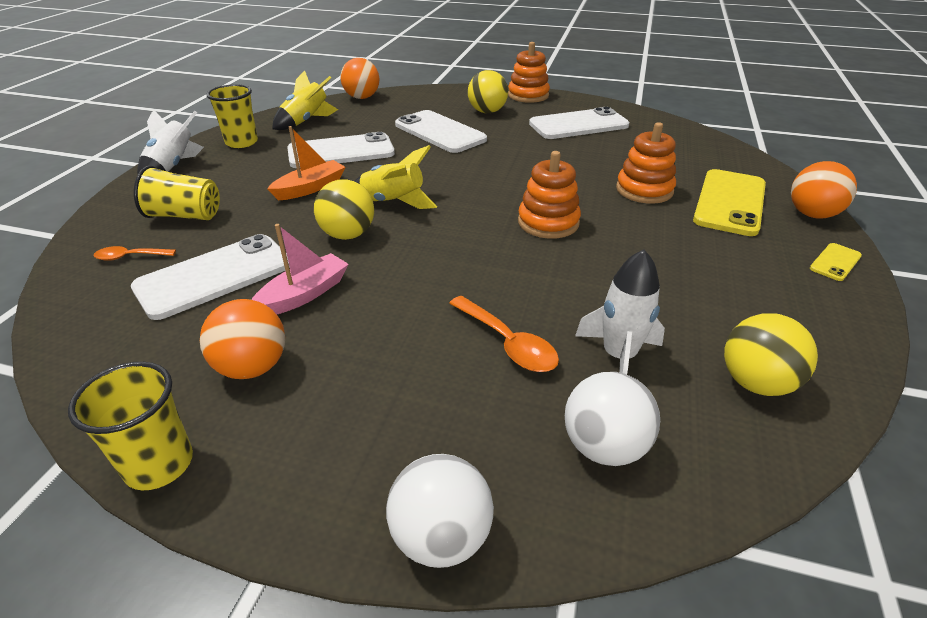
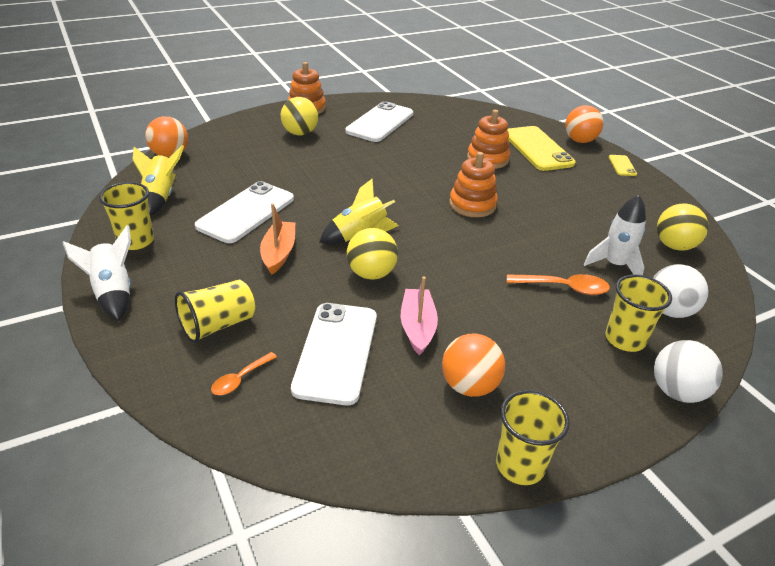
camera: 45 degrees left, 0 degrees up
(440, 132) = (294, 164): white phone -> none
(483, 436) = (625, 339): none -> yellow cup

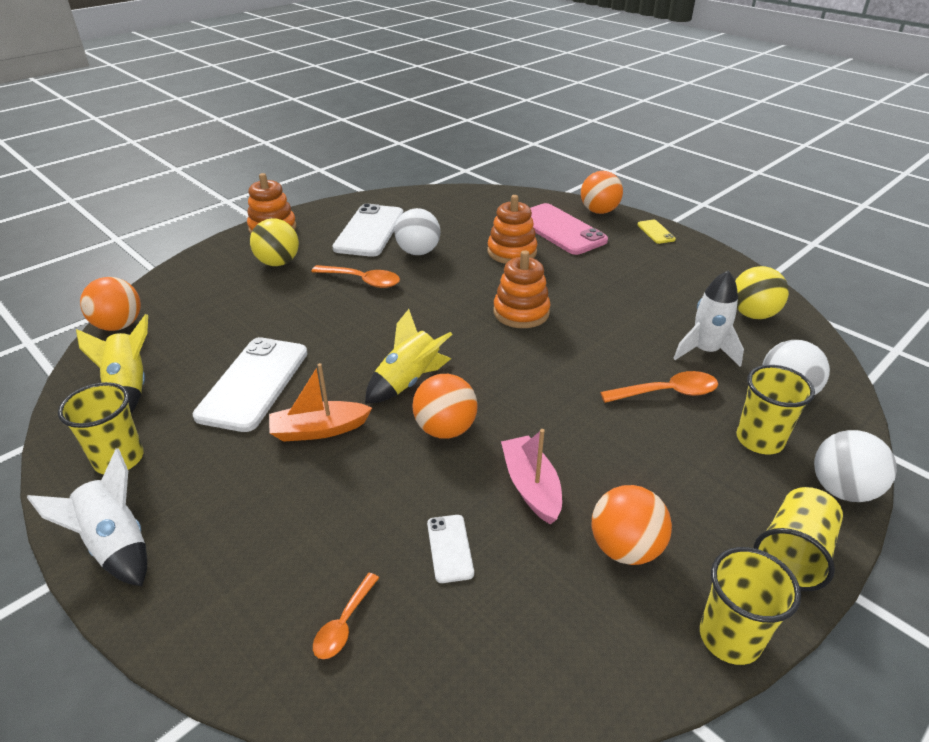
camera: 15 degrees left, 0 degrees up
(218, 325) = (282, 553): yellow cup -> yellow cup (792, 554)
(279, 253) = (319, 430): orange boat -> orange boat turned 90 degrees counterclockwise
(336, 352) = (450, 548): white phone -> white phone, size x0.46
(358, 158) = (362, 281): none -> orange spoon
(371, 273) = (445, 429): yellow ball -> orange ball
(411, 145) = (418, 252): none -> white ball
(537, 149) = (559, 229): yellow phone -> pink phone

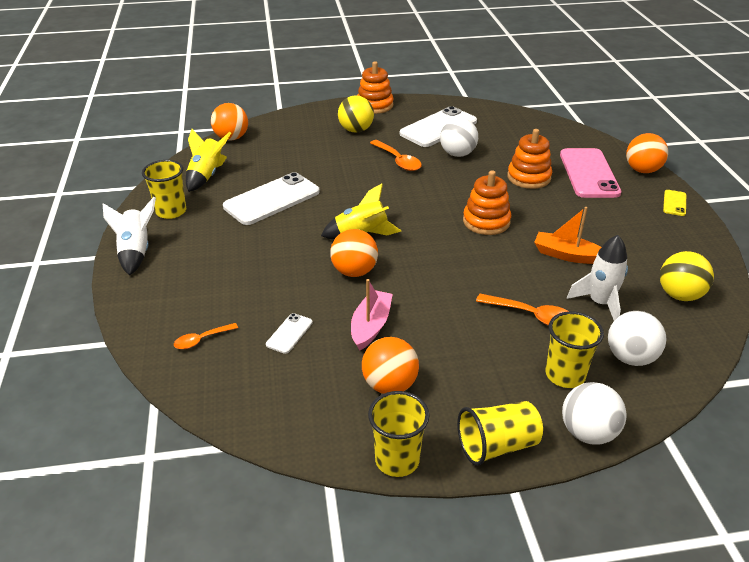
camera: 35 degrees right, 0 degrees up
(319, 430) = (282, 240): orange boat -> orange boat (567, 255)

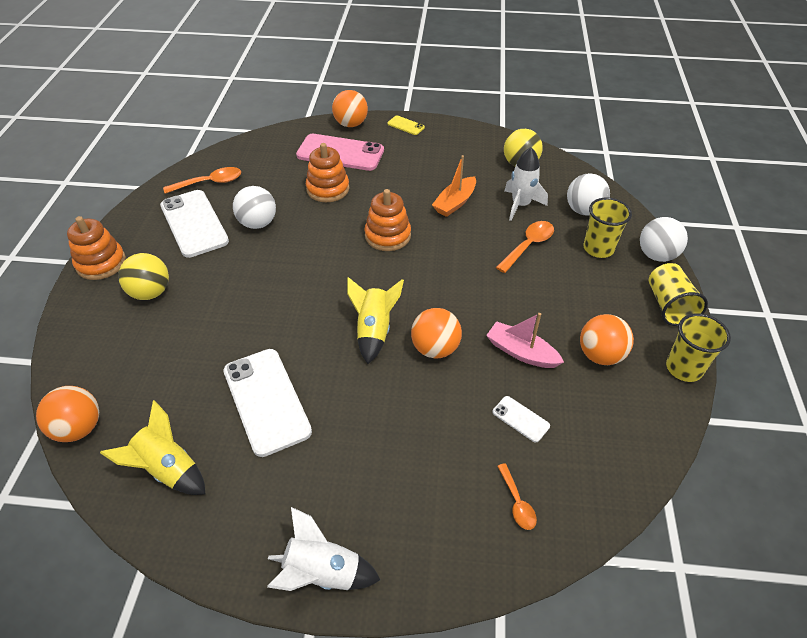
camera: 75 degrees left, 10 degrees up
(171, 211) = (240, 522): yellow cup -> none
(398, 161) = (244, 271): orange spoon -> orange spoon (210, 183)

